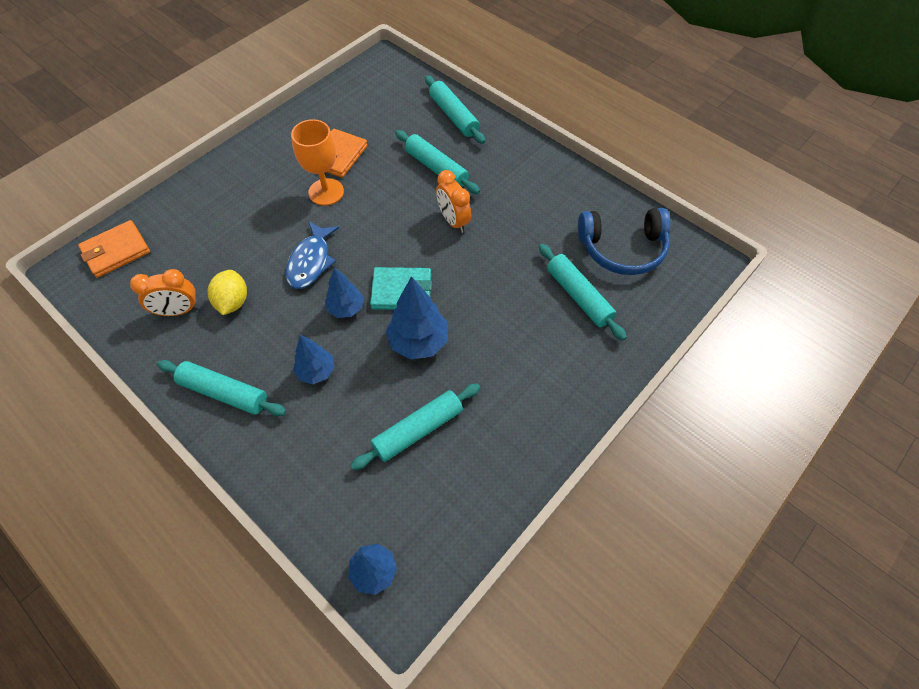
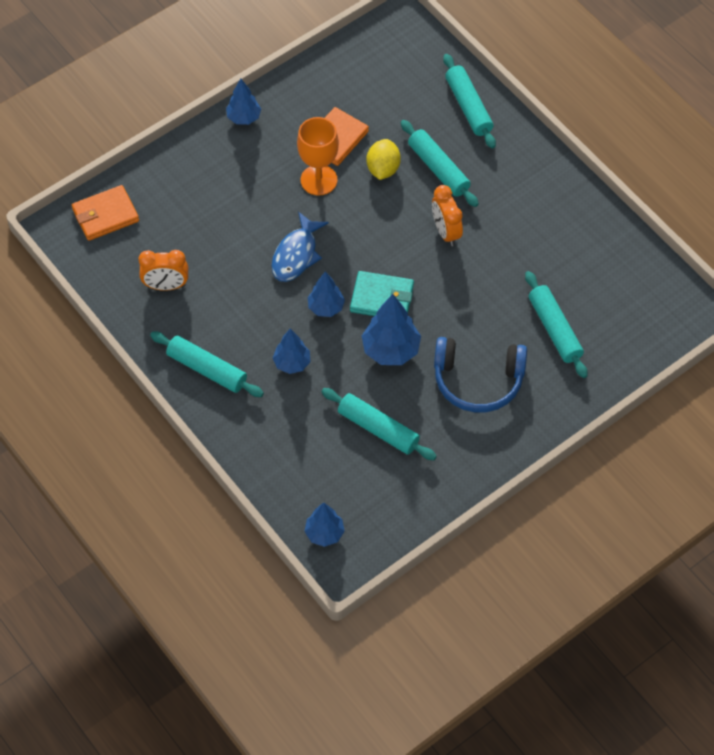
camera: 10 degrees right, 0 degrees up
(233, 302) = (218, 285): yellow lemon -> yellow lemon (383, 169)
(251, 149) = (244, 118): none -> blue tree
(418, 430) = (378, 429): turquoise rolling pin -> turquoise rolling pin turned 60 degrees clockwise
(622, 249) = (612, 287): blue headphones -> blue headphones (478, 381)

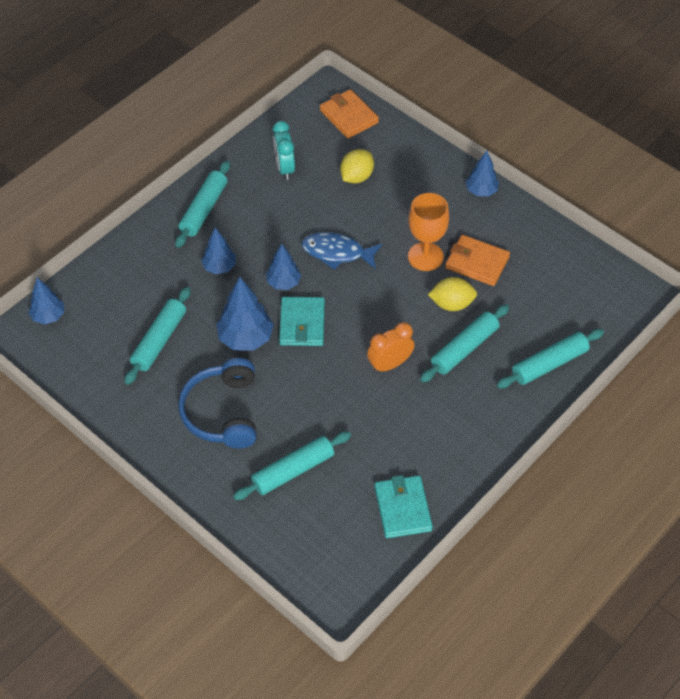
camera: 80 degrees right, 5 degrees down
(166, 286) = (284, 168): orange clock -> turquoise clock
(196, 222) = (356, 177): none -> yellow lemon
(607, 248) = (403, 508): none -> turquoise wallet

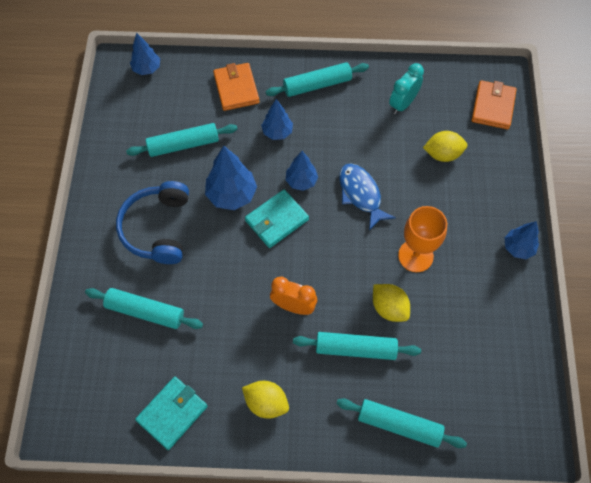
camera: 50 degrees right, 10 degrees up
(222, 412) = (157, 228): blue headphones -> blue headphones turned 45 degrees counterclockwise
(453, 438) = (266, 403): none -> yellow lemon
(477, 262) = (446, 296): orange wallet -> orange wallet (236, 88)

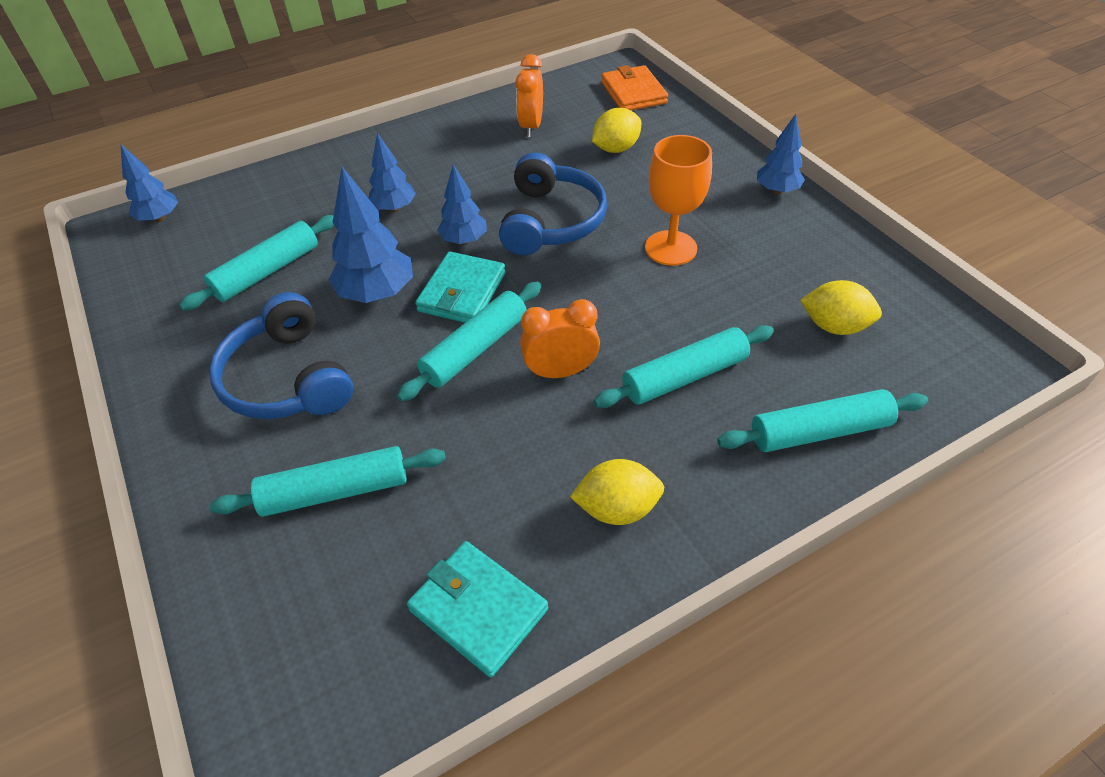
camera: 30 degrees left, 15 degrees down
(172, 413) = (478, 609): turquoise wallet -> turquoise wallet turned 60 degrees counterclockwise
(236, 88) = (306, 190): orange wallet -> none
(317, 85) = (413, 148): turquoise rolling pin -> turquoise rolling pin (475, 349)
(361, 194) = (551, 221): blue fish -> blue headphones
(389, 308) = (687, 313): yellow lemon -> yellow lemon (834, 326)
(403, 104) = (531, 126): turquoise clock -> orange clock

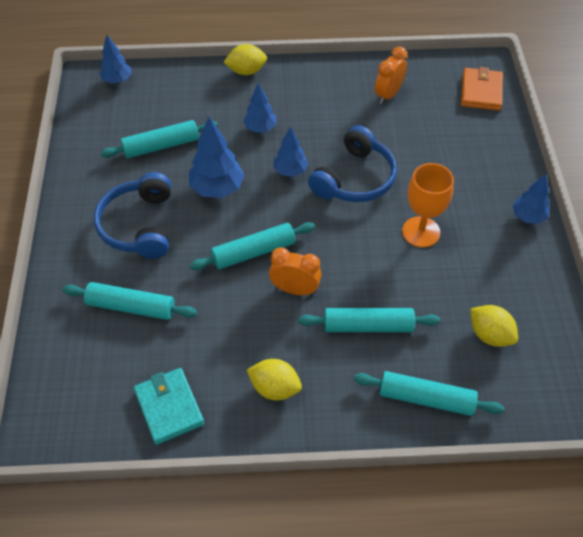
camera: 25 degrees right, 5 degrees up
(462, 292) = (268, 209): turquoise wallet -> none
(616, 149) = (436, 137): yellow lemon -> yellow lemon (246, 71)

